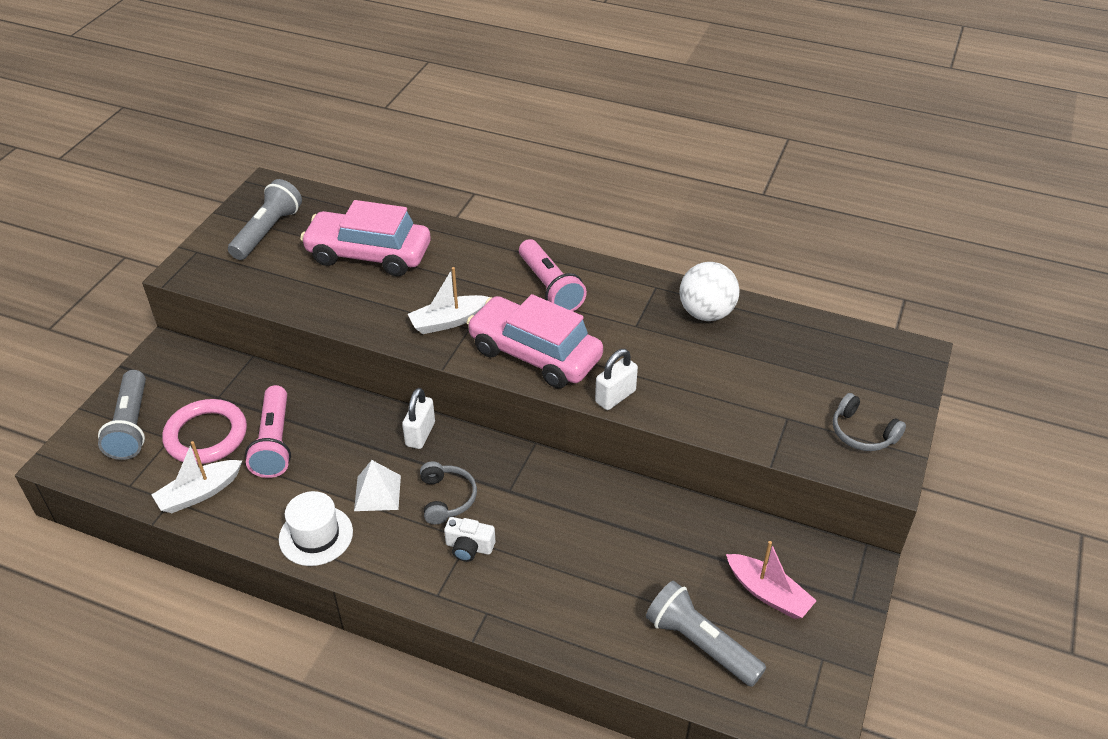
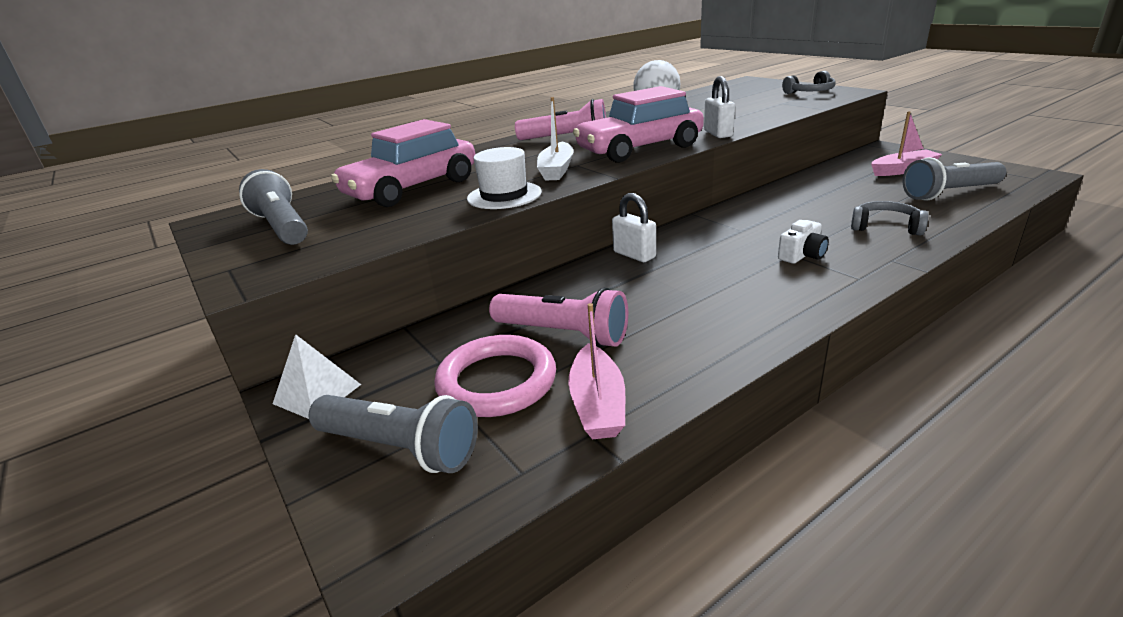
camera: 55 degrees left, 15 degrees down
(199, 493) = (597, 404): white boat -> pink boat
(316, 535) = (736, 330): white hat -> white hat (504, 195)
(377, 493) = (696, 286): white pyramid -> white pyramid (317, 394)
(447, 498) = (731, 255): grey headphones -> grey headphones (885, 227)

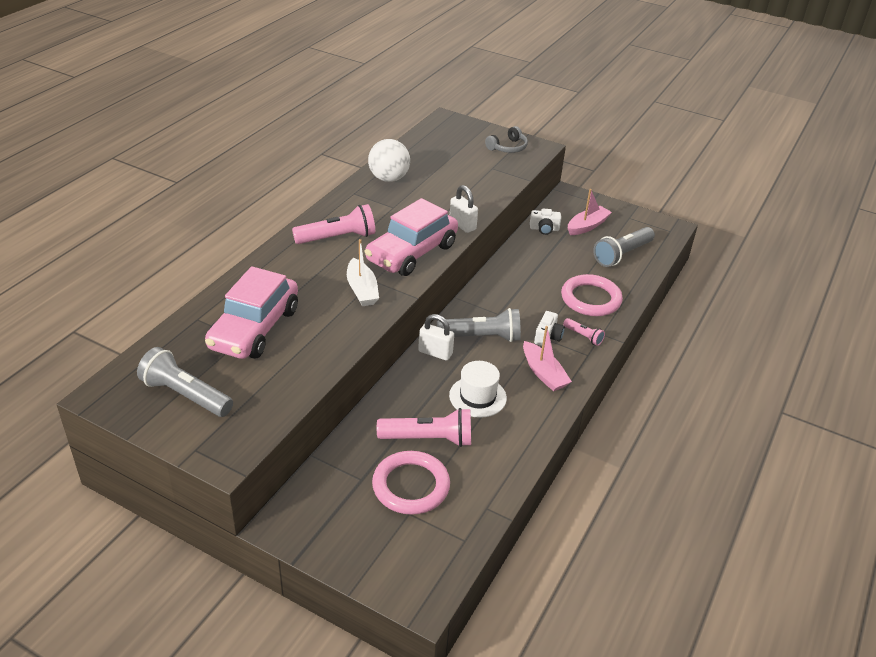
camera: 30 degrees left, 10 degrees up
(317, 394) = (298, 523): white pyramid -> none
(399, 448) = (385, 545): grey flashlight -> grey flashlight (481, 337)
(504, 195) = (344, 330): white hat -> white hat (477, 397)
(597, 404) = (480, 488): pink boat -> pink boat (543, 373)
(840, 170) = (544, 229): none -> white camera
(859, 259) = (583, 336): none -> pink flashlight
(885, 227) = (590, 299): grey headphones -> pink ring

